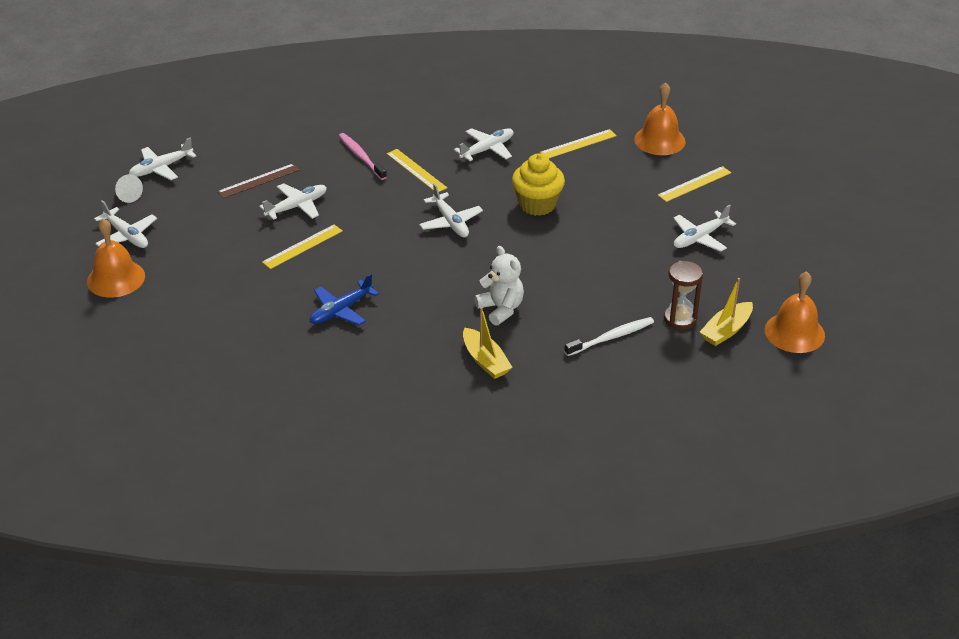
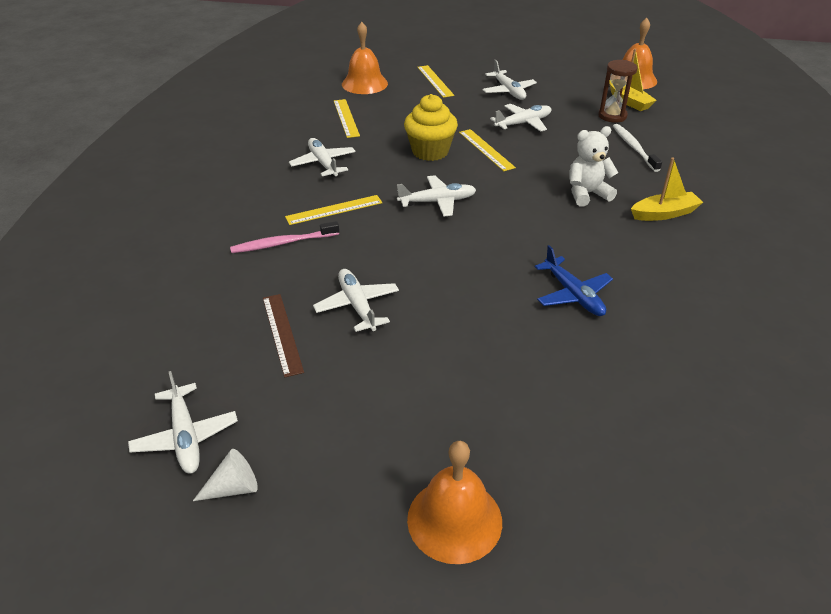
camera: 75 degrees left, 0 degrees up
(126, 235) = (345, 497): white plane -> white plane (523, 123)
(302, 246) = (442, 310): yellow ruler -> yellow ruler (486, 149)

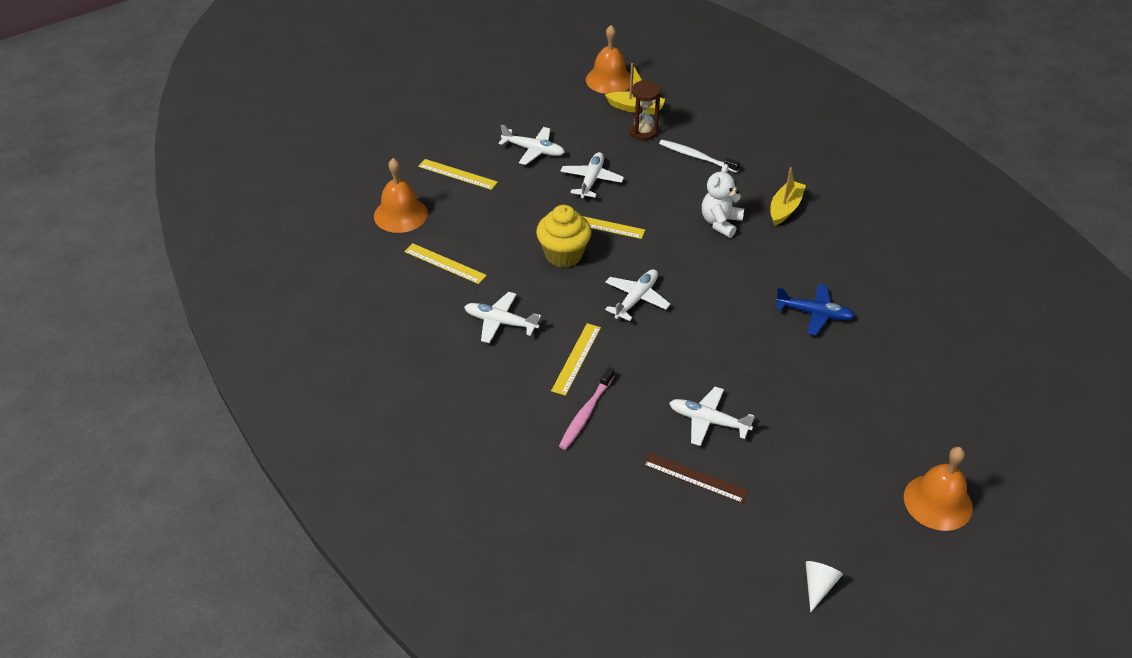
camera: 45 degrees left, 5 degrees up
(185, 436) = (747, 585): white plane -> none

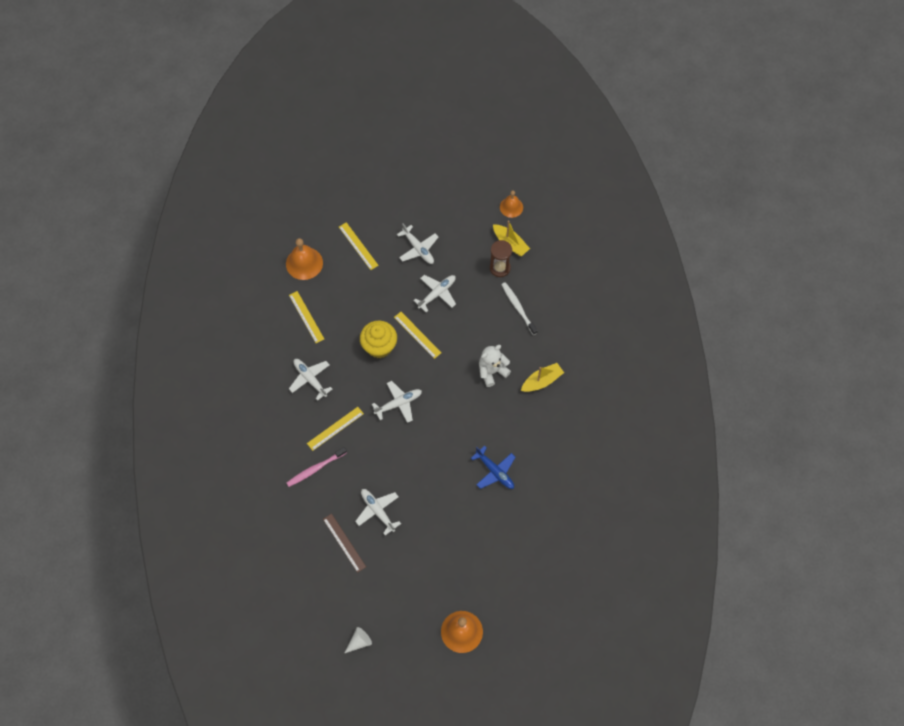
camera: 30 degrees right, 20 degrees up
(609, 80) = (511, 207): orange bell -> orange bell, size x0.65

